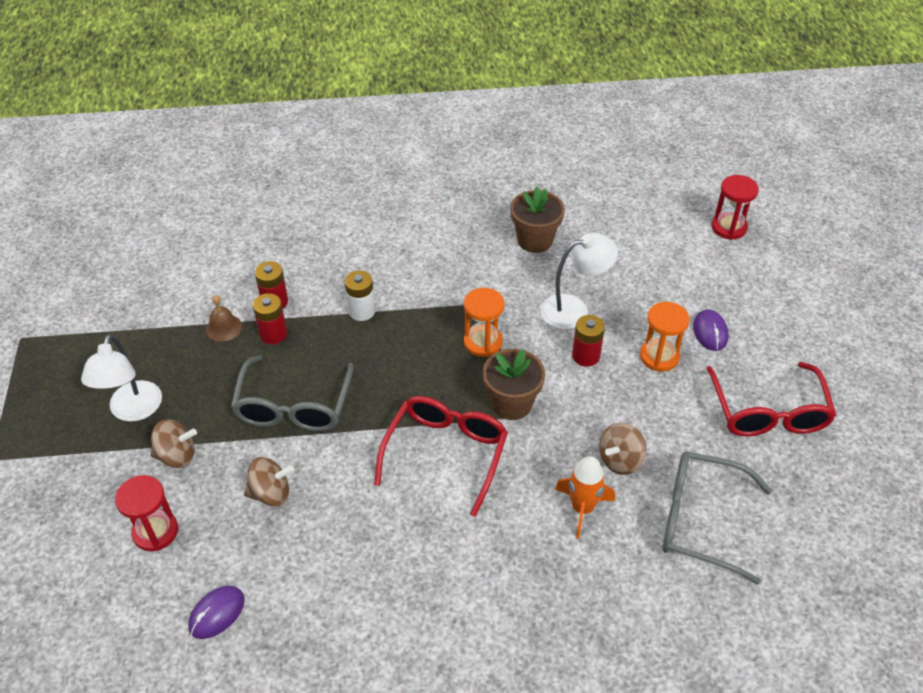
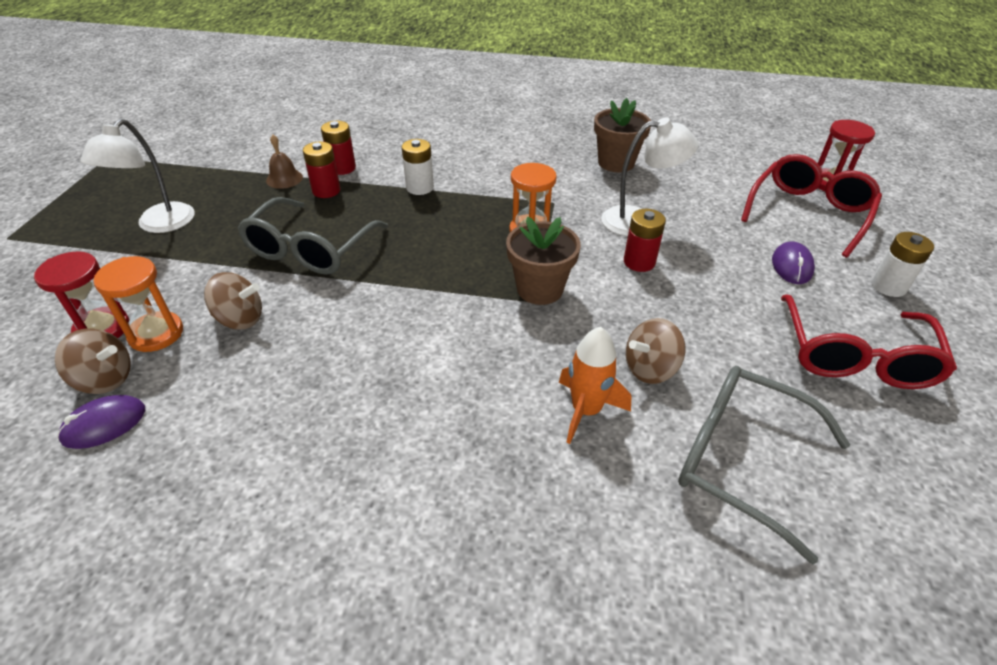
camera: 15 degrees right, 5 degrees down
(177, 455) = (172, 268): brown spinning top -> brown spinning top (105, 379)
(446, 453) = (446, 320): red glasses -> red glasses (809, 212)
(659, 356) = (725, 277): orange hourglass -> orange hourglass (156, 334)
(787, 337) = (888, 286): none -> white battery

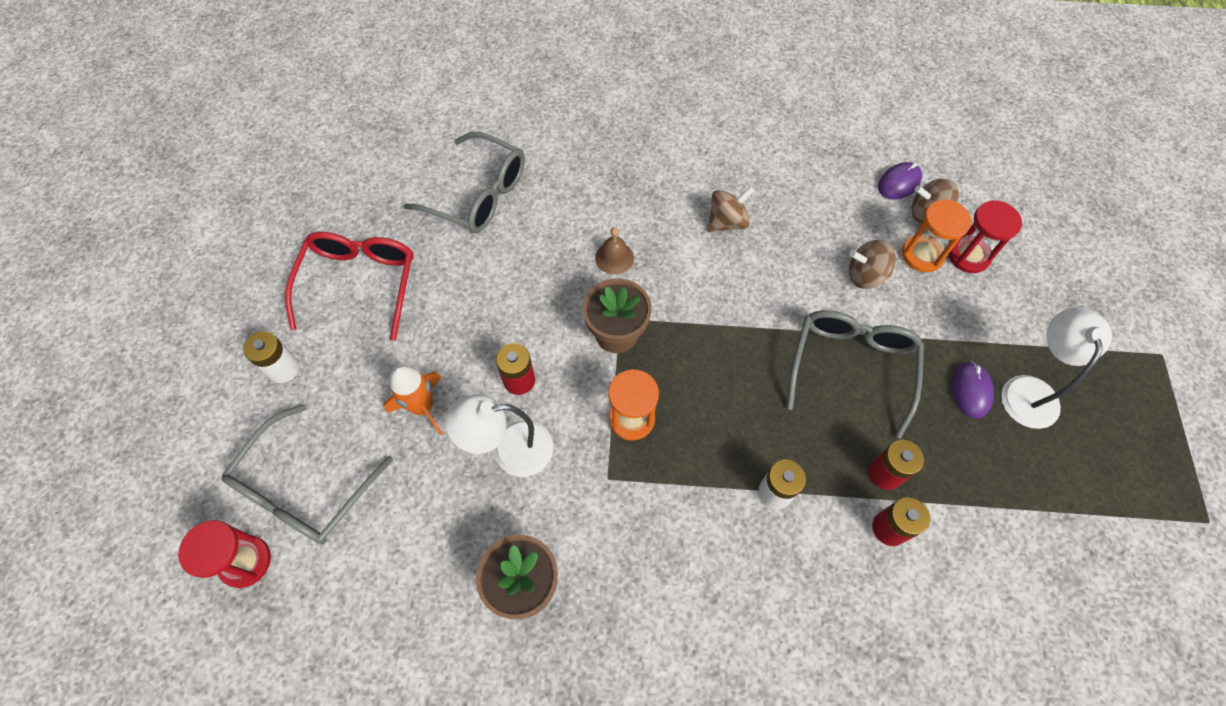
camera: 175 degrees right, 20 degrees up
(284, 179) = (949, 494): brown bell -> brown bell (614, 258)
(586, 411) = (577, 219): orange rocket -> orange rocket (423, 407)
(650, 369) = (527, 257): brown spinning top -> brown spinning top (727, 222)
(792, 266) = (365, 390): purple mouse -> purple mouse (970, 390)
(809, 212) = (304, 489): red glasses -> grey glasses

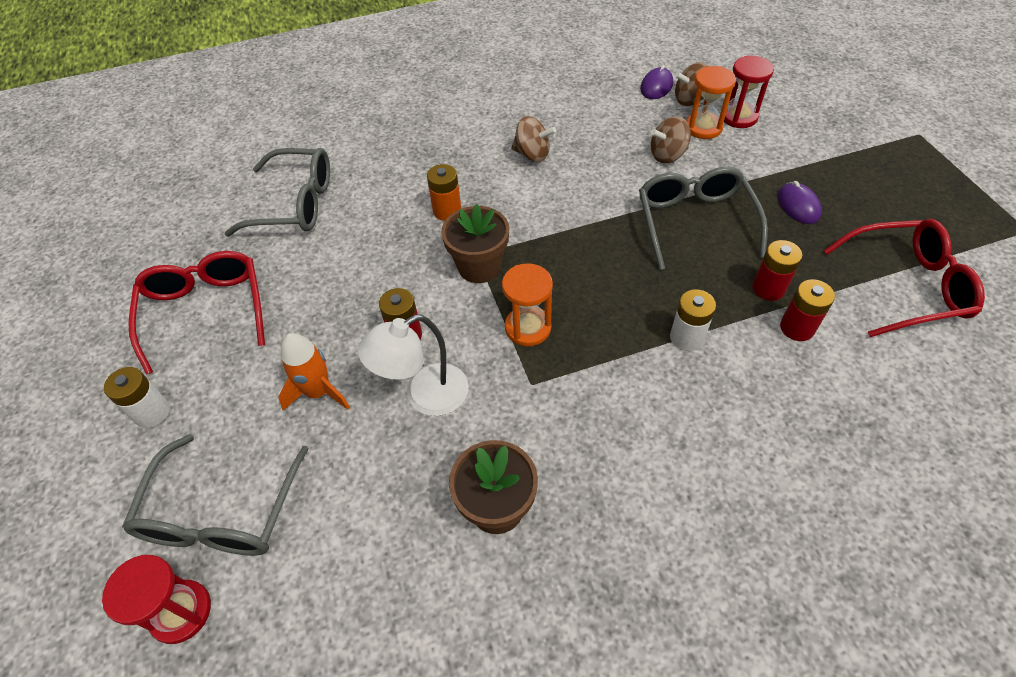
camera: 20 degrees left, 10 degrees down
(614, 258) = (447, 211): brown bell -> orange battery
(727, 222) = (532, 154): brown spinning top -> brown spinning top turned 75 degrees clockwise
(1029, 390) = (841, 189): white lamp -> none
(1031, 531) = (907, 286): none -> red glasses

